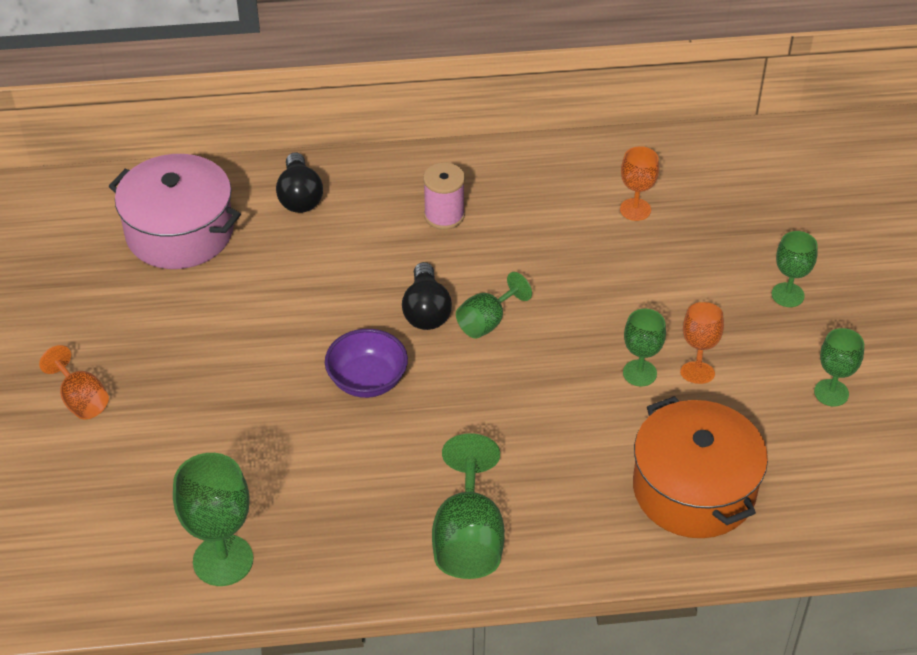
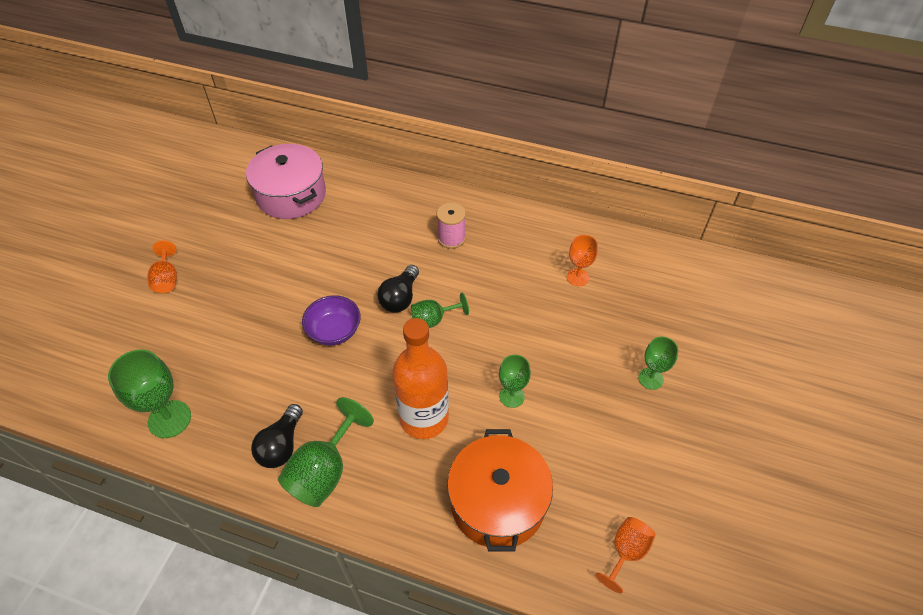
camera: 25 degrees right, 5 degrees up
(300, 196) = (373, 196): black light bulb -> black light bulb (281, 445)
(550, 436) = (424, 418): none -> orange bottle
(700, 347) = (565, 394): orange goblet -> orange goblet (626, 552)
(831, 393) = (642, 468): green goblet -> none

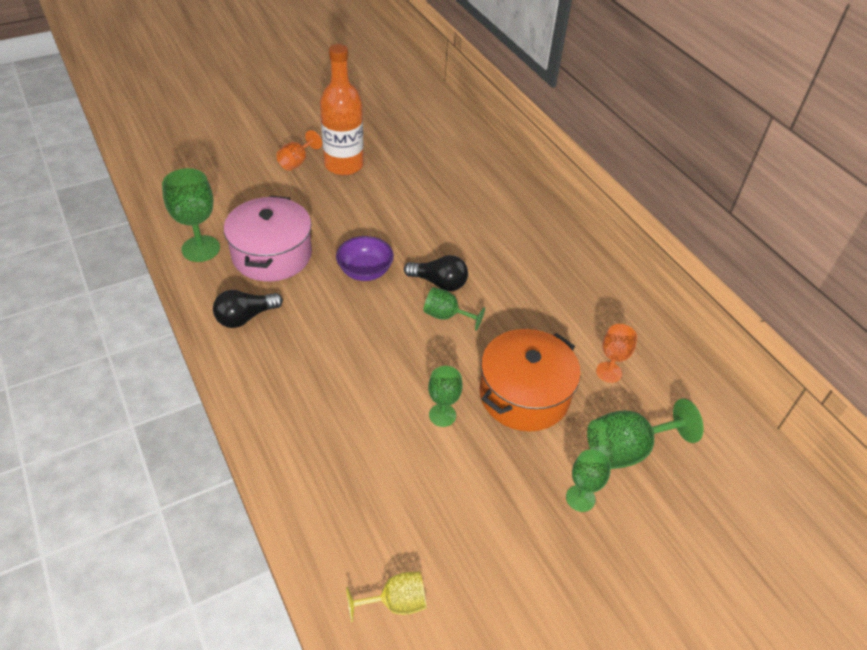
camera: 40 degrees right, 5 degrees down
(291, 195) = (442, 160): pink pot -> pink pot (272, 254)
(324, 471) = (252, 355): green goblet -> green goblet (627, 449)
(400, 298) = (439, 283): black light bulb -> black light bulb turned 135 degrees counterclockwise
(424, 418) = (358, 377): orange bottle -> orange bottle (344, 165)
(451, 238) = (531, 268): pink spool -> none
(498, 502) = (342, 477): orange pot -> orange pot (524, 395)
(626, 552) = (396, 602): orange goblet -> yellow goblet

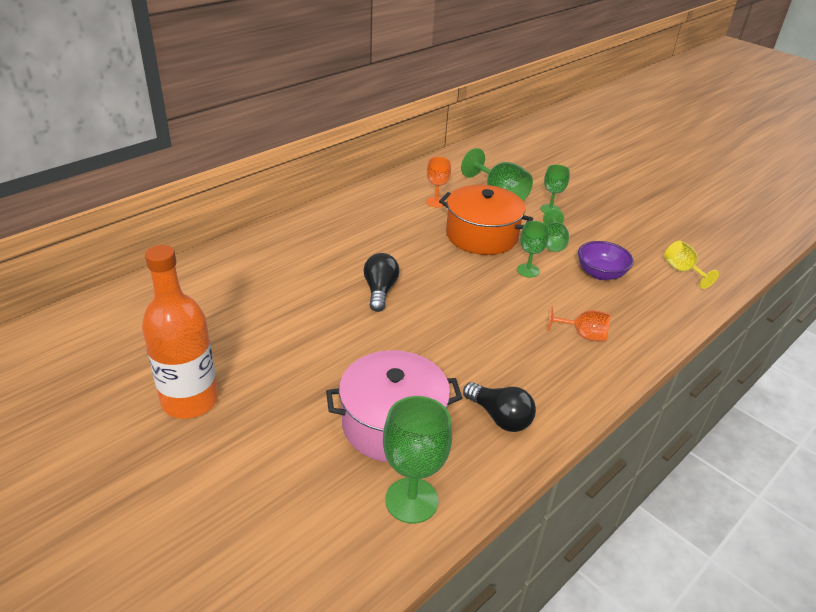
camera: 105 degrees left, 10 degrees down
(297, 162) = (190, 453): orange goblet -> orange goblet (583, 335)
(365, 271) = (386, 342): purple bowl -> purple bowl (600, 273)
(446, 316) = (421, 281): green goblet -> green goblet (553, 243)

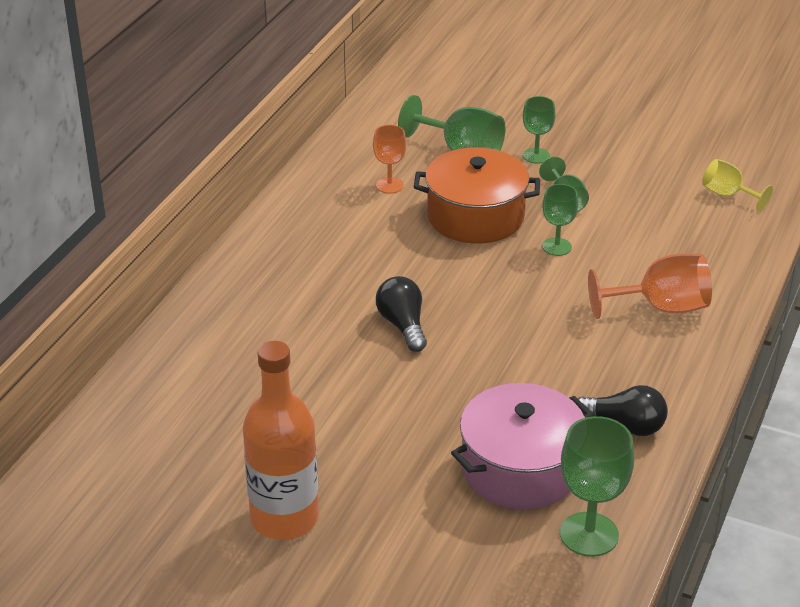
camera: 20 degrees left, 0 degrees up
(583, 335) = (660, 307): orange goblet -> orange goblet, size x1.62
(600, 273) = (640, 226): purple bowl -> none

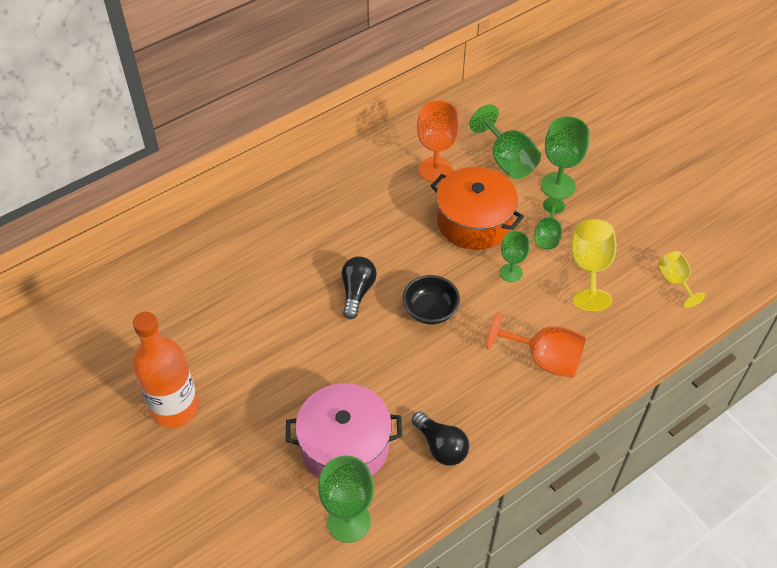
camera: 30 degrees right, 15 degrees up
(389, 185) = (435, 170): orange goblet -> orange goblet, size x1.62
(501, 311) = (430, 310): none -> black bowl
(536, 156) = (558, 186): green goblet -> green goblet, size x1.62
(635, 214) = (590, 269): none -> yellow goblet

